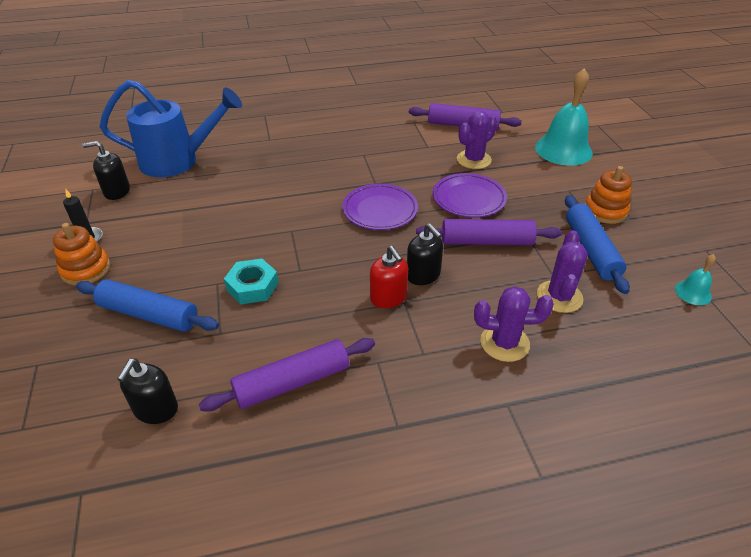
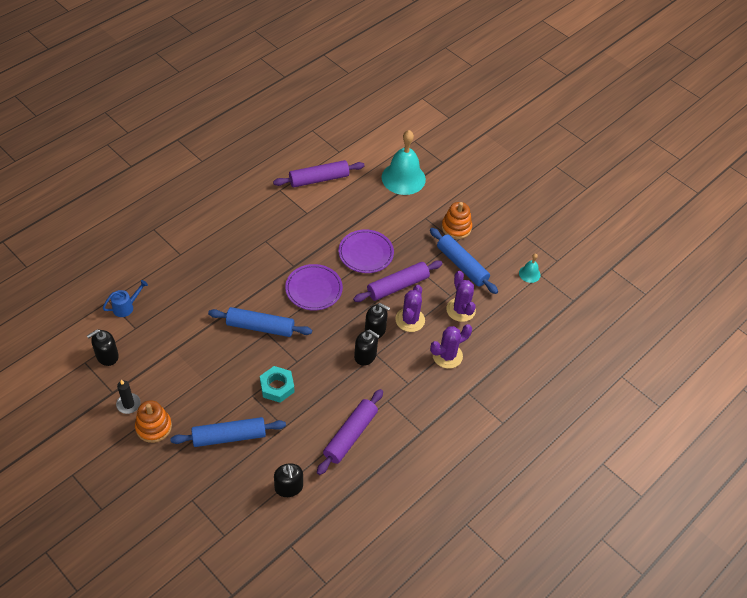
camera: 35 degrees left, 10 degrees up
(177, 161) = (126, 307): blue watering can -> blue watering can, size x0.42
(289, 222) = (260, 327): none -> blue rolling pin
(388, 297) = (365, 356): red soap dispenser -> black soap dispenser
(473, 160) = (348, 214): purple cactus -> purple cactus (410, 320)

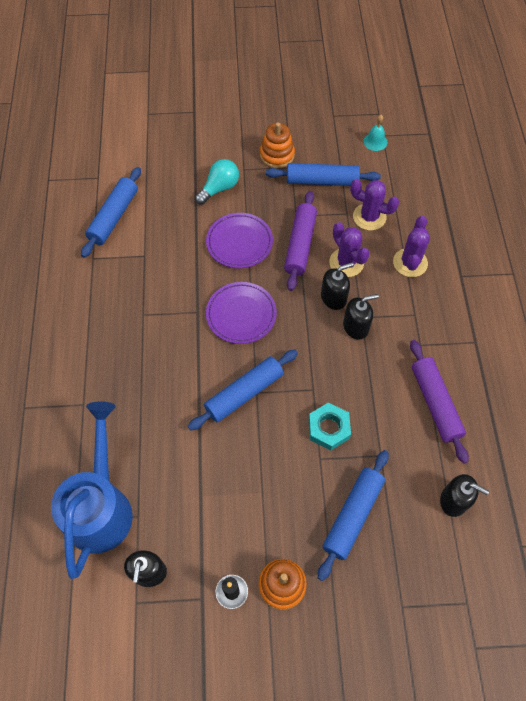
camera: 45 degrees left, 10 degrees up
(126, 307) = (101, 507): blue watering can -> blue watering can, size x2.39
(319, 179) = (114, 217): purple rolling pin -> blue rolling pin
(396, 215) = (219, 188): none -> turquoise light bulb
(403, 178) = (182, 152): turquoise bell -> none

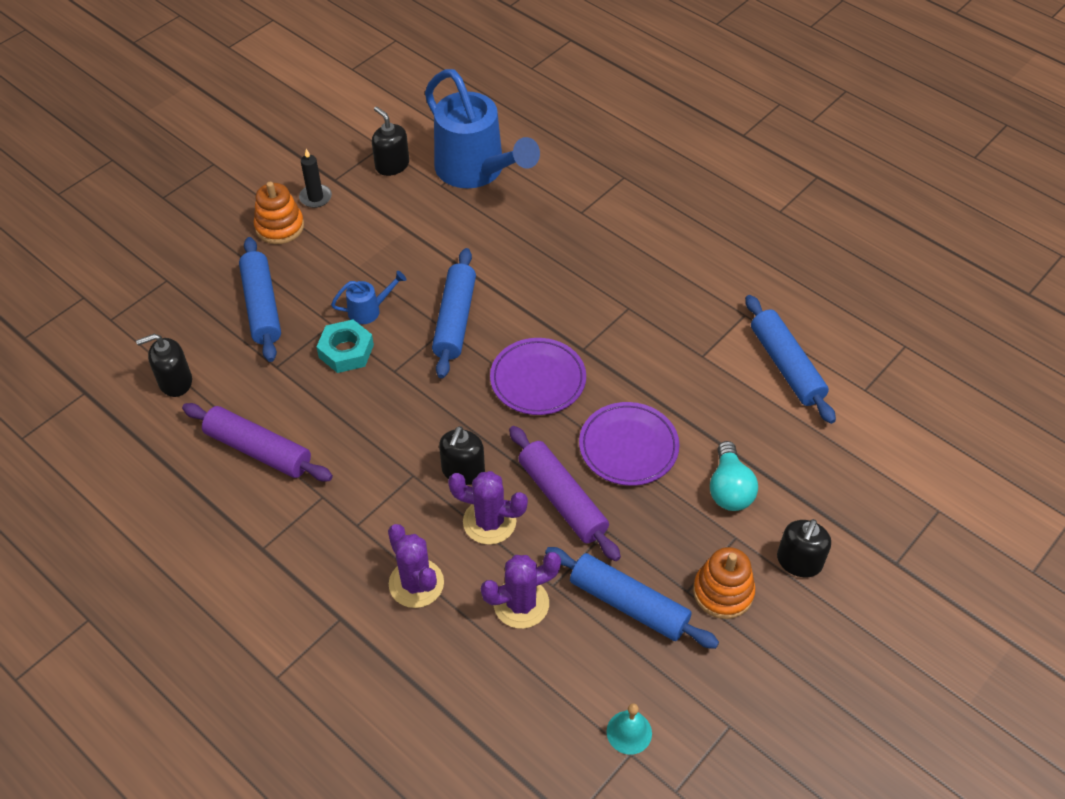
camera: 135 degrees right, 10 degrees down
(287, 448) = (369, 310): none -> blue watering can
(322, 181) = (629, 604): blue rolling pin -> blue rolling pin turned 75 degrees clockwise
(356, 327) = (409, 460): black soap dispenser -> black soap dispenser (799, 561)

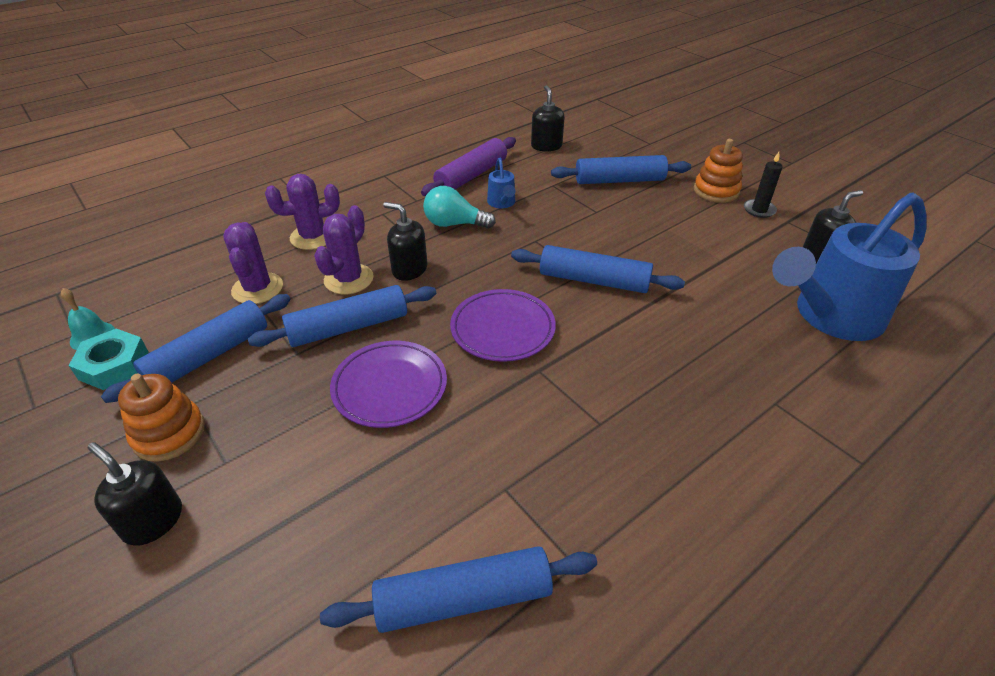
camera: 100 degrees right, 10 degrees down
(346, 351) = (563, 217): turquoise nut -> turquoise nut (114, 365)
(369, 310) = (611, 231): blue watering can -> blue watering can (502, 203)
(562, 499) = (348, 327): purple rolling pin -> blue rolling pin
(729, 489) = (291, 470): turquoise light bulb -> turquoise light bulb (454, 224)

